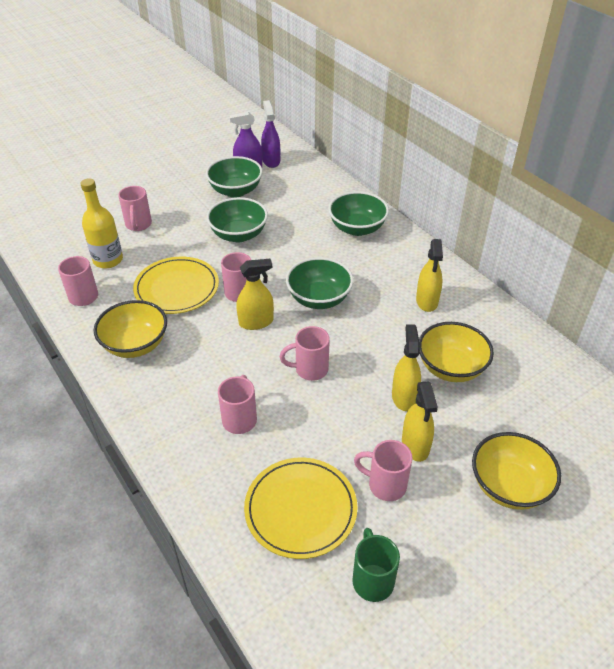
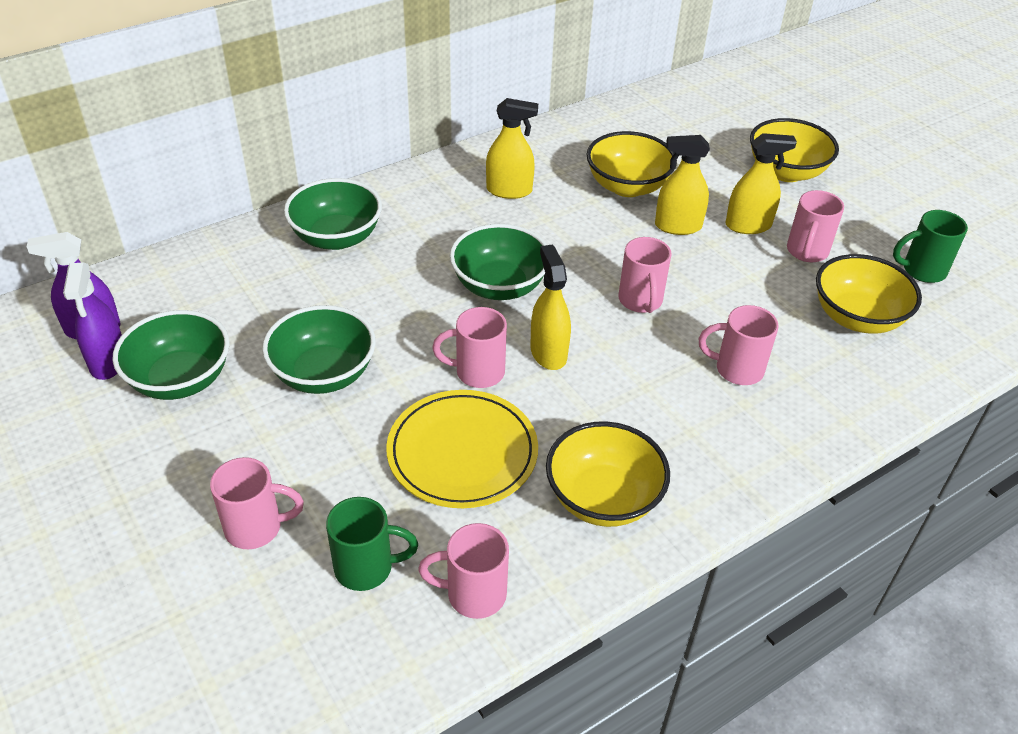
camera: 90 degrees left, 0 degrees up
(108, 260) = (366, 568): yellow bottle -> green mug
(300, 509) = (857, 318): yellow plate -> yellow bowl

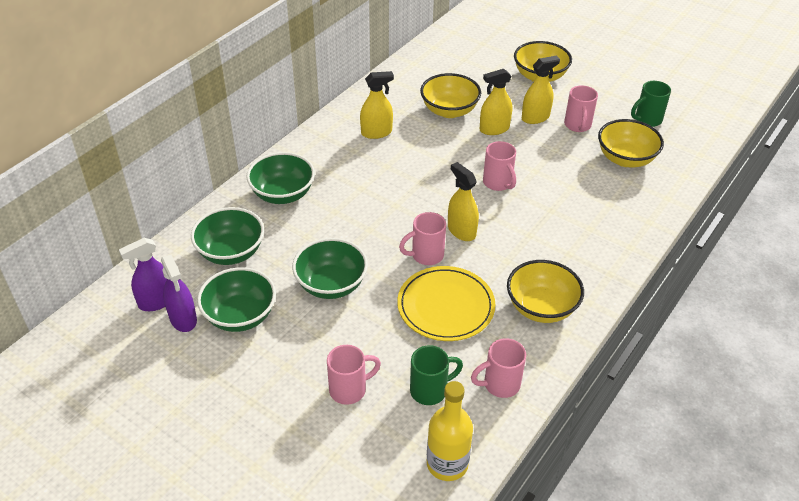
camera: 20 degrees left, 0 degrees up
(324, 688) = (447, 464): none -> yellow bottle
(499, 286) = (407, 197): green bowl -> green bowl (231, 252)
(736, 369) = (575, 209): pink mug -> none

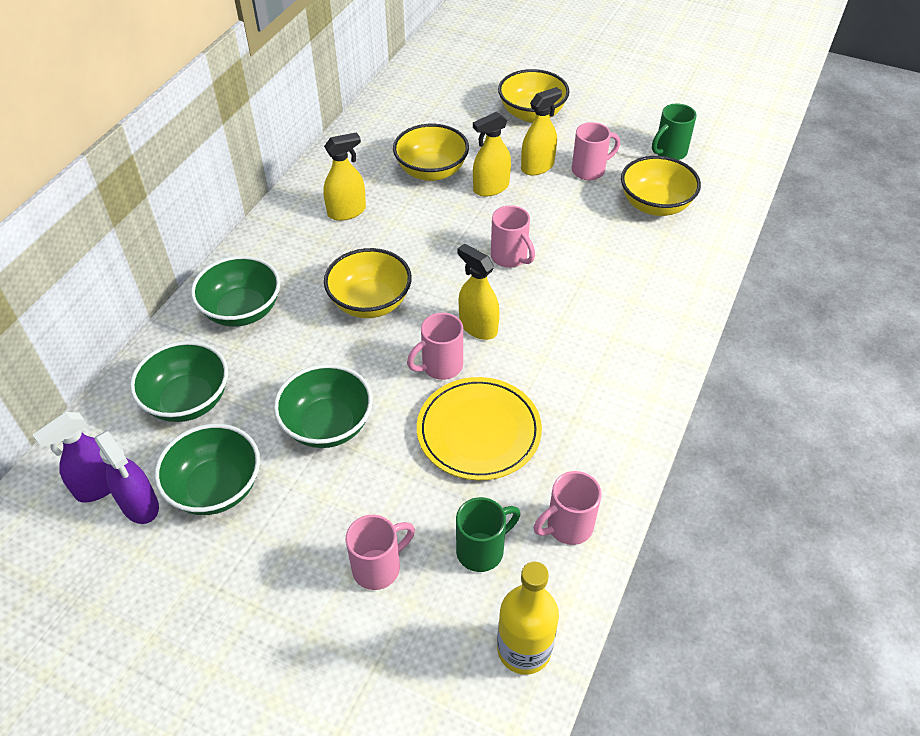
camera: 10 degrees left, 5 degrees up
(541, 307) = (596, 414): yellow bowl -> yellow bowl (370, 302)
(577, 125) = (589, 170): pink mug -> pink mug turned 105 degrees counterclockwise

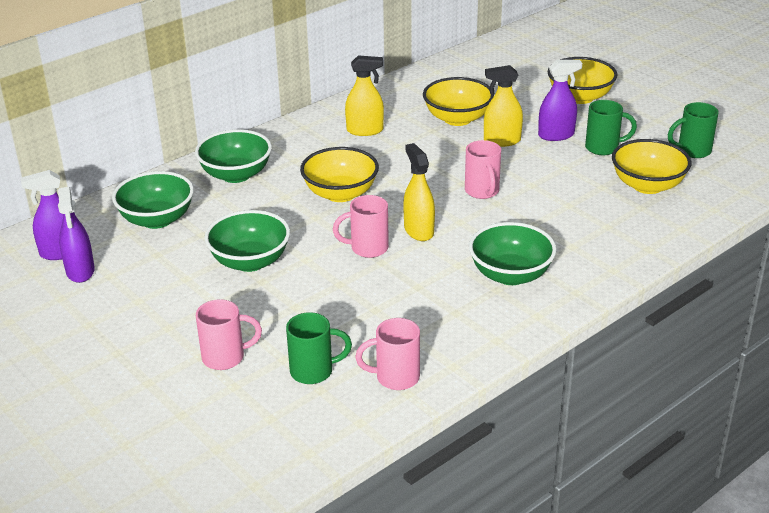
camera: 25 degrees right, 15 degrees down
(216, 488) = (140, 276): green bowl -> green bowl (510, 275)
(478, 431) = (367, 297): yellow plate -> none
(524, 649) = (301, 440): yellow bottle -> none
(537, 166) = (556, 135): yellow spray bottle -> purple spray bottle
(589, 170) = (603, 148): pink mug -> green mug

